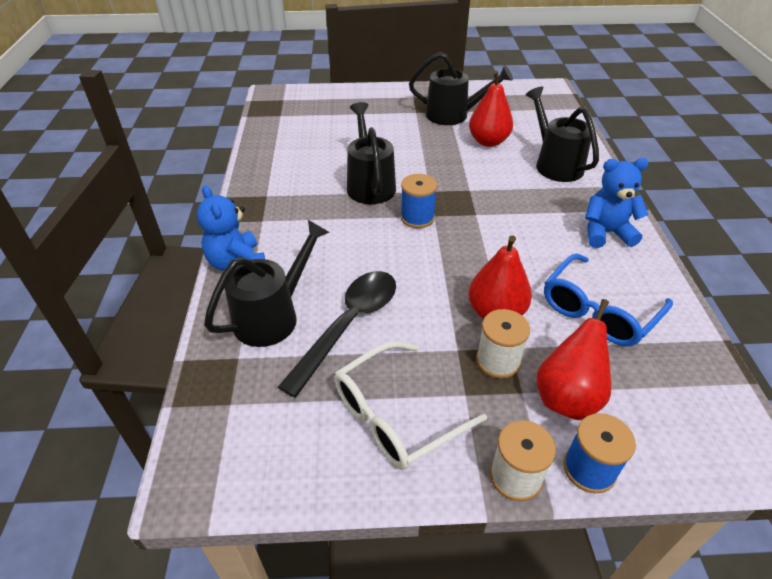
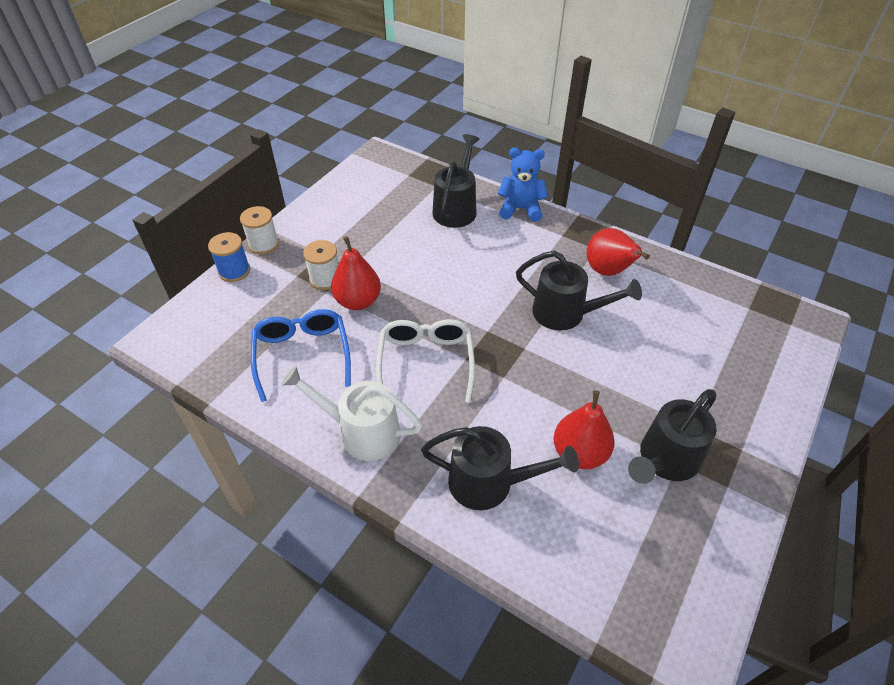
camera: 125 degrees right, 5 degrees up
(273, 315) = (456, 208): black watering can -> black watering can turned 150 degrees counterclockwise
(349, 325) = (417, 233): black spoon -> none
(396, 415) = (339, 223): white glasses -> white glasses (426, 362)
(417, 218) = (493, 318): blue spool -> none
(567, 397) = (272, 291): red pear -> red pear (608, 271)
(606, 233) = (361, 432): blue teddy bear -> white watering can

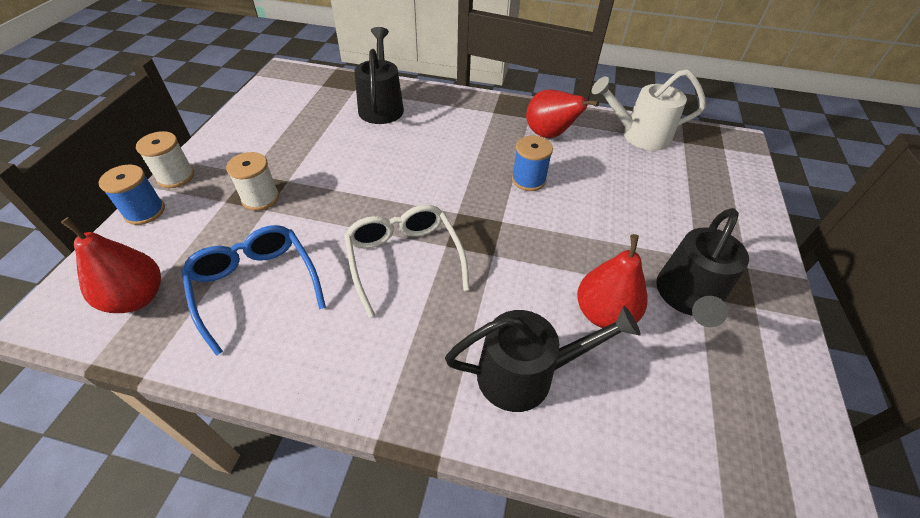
camera: 20 degrees left, 0 degrees up
(358, 301) = (306, 213): red pear -> red pear (137, 298)
(361, 432) = (355, 357): white watering can -> white watering can (638, 136)
(520, 209) = (444, 96): blue teddy bear -> none
(566, 314) = (528, 180): black watering can -> blue spool

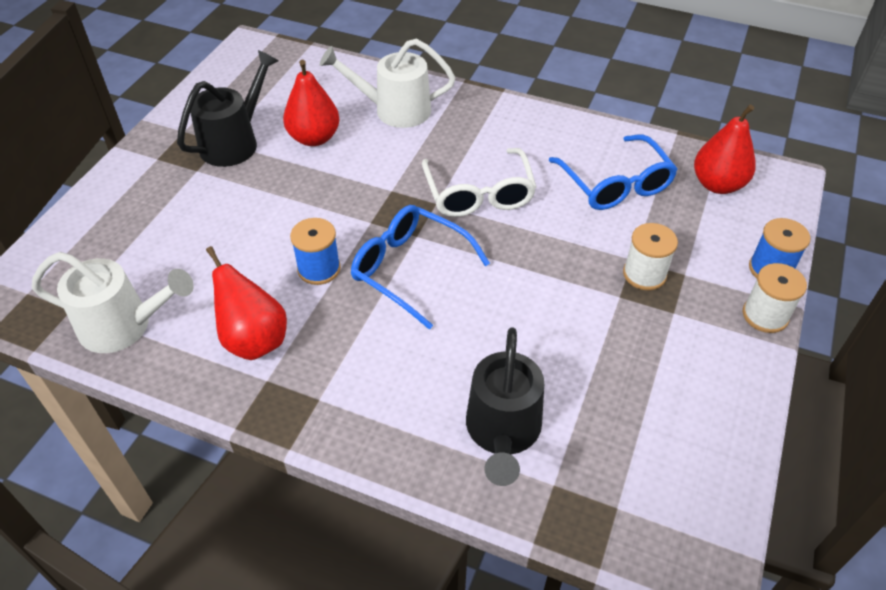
camera: 170 degrees left, 0 degrees up
(456, 185) = (409, 269): none -> blue glasses
(527, 374) = (393, 110): black watering can -> white watering can

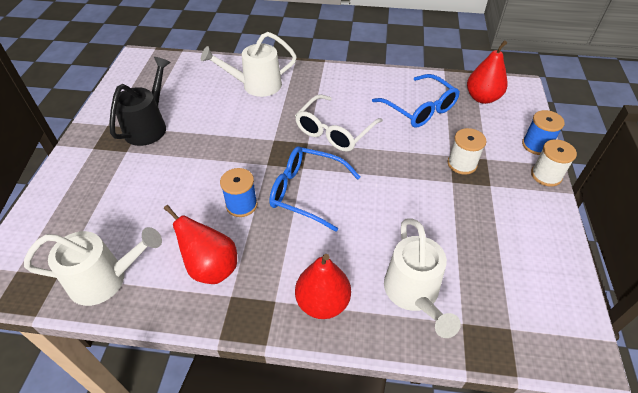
camera: 15 degrees left, 0 degrees up
(314, 138) = (206, 113): red pear -> red pear (322, 302)
(479, 194) = (334, 131): white glasses -> white glasses turned 60 degrees clockwise
(503, 433) = (414, 294): black watering can -> white watering can

